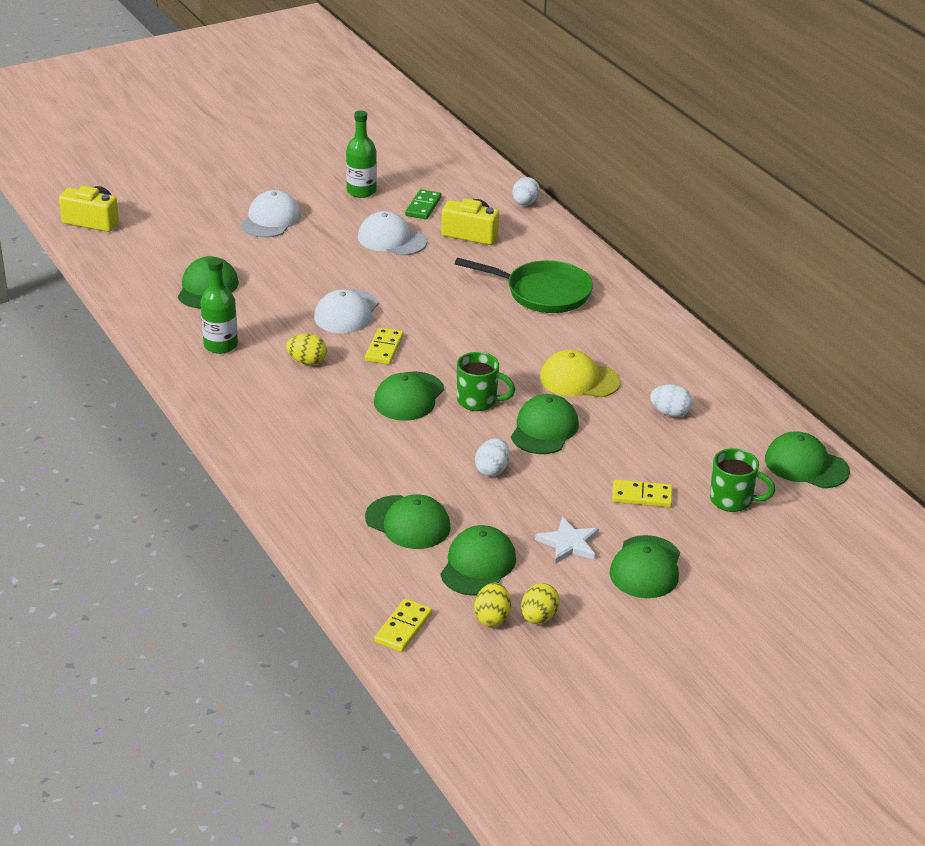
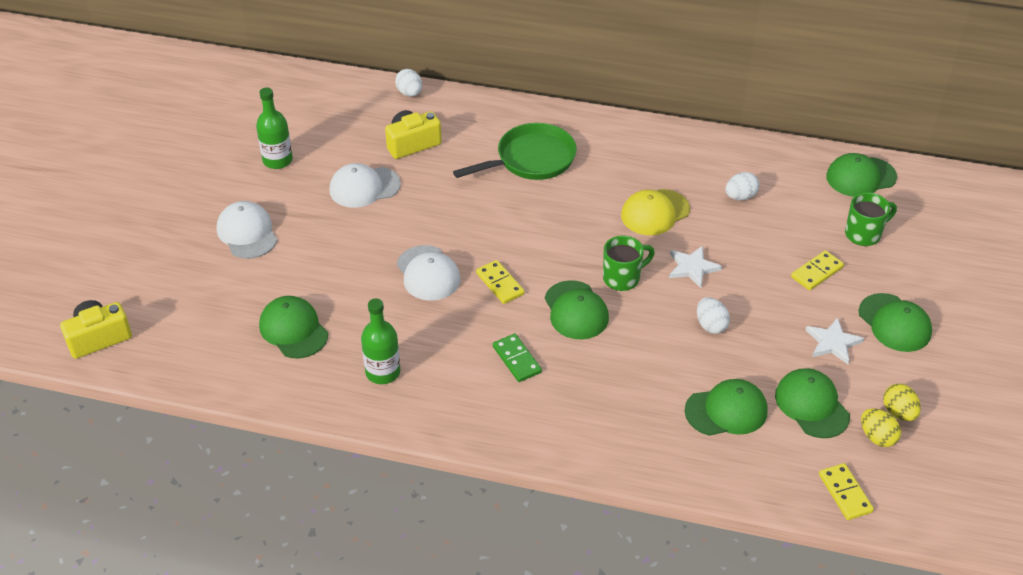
camera: 45 degrees left, 10 degrees up
(307, 361) = (465, 336): yellow egg -> none
(423, 206) = (343, 143): green domino -> green domino (516, 359)
(544, 429) = (692, 268): green cap -> white star

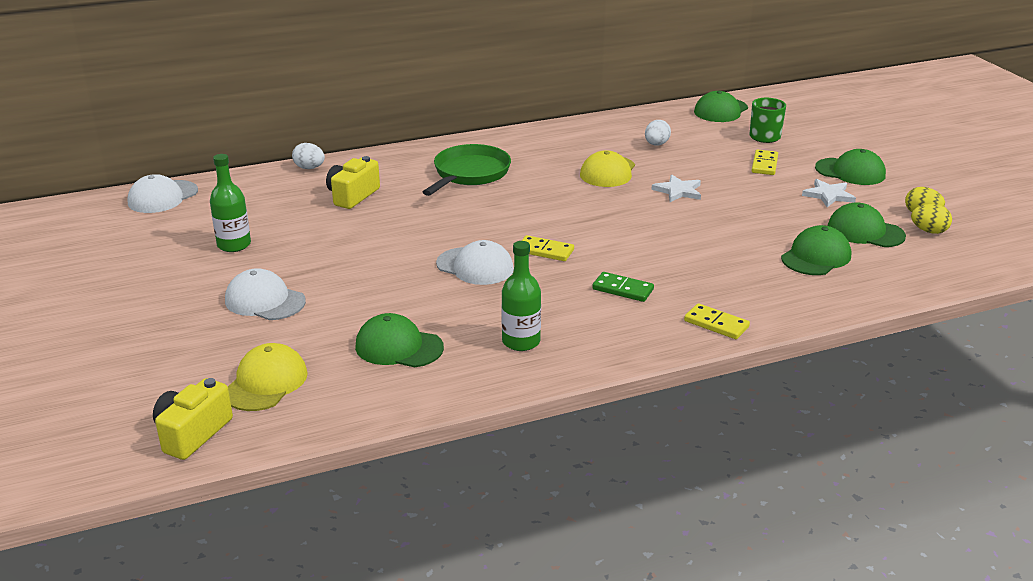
camera: 35 degrees left, 15 degrees down
(179, 316) = (266, 382): none -> yellow cap
(364, 187) = (343, 235): white cap -> white cap (162, 197)
(576, 310) = (627, 244): green cap -> none
(623, 278) = (636, 214): green mug -> none
(710, 325) = (736, 216): white egg -> none
(845, 493) = (955, 267): yellow domino -> yellow domino (716, 324)

